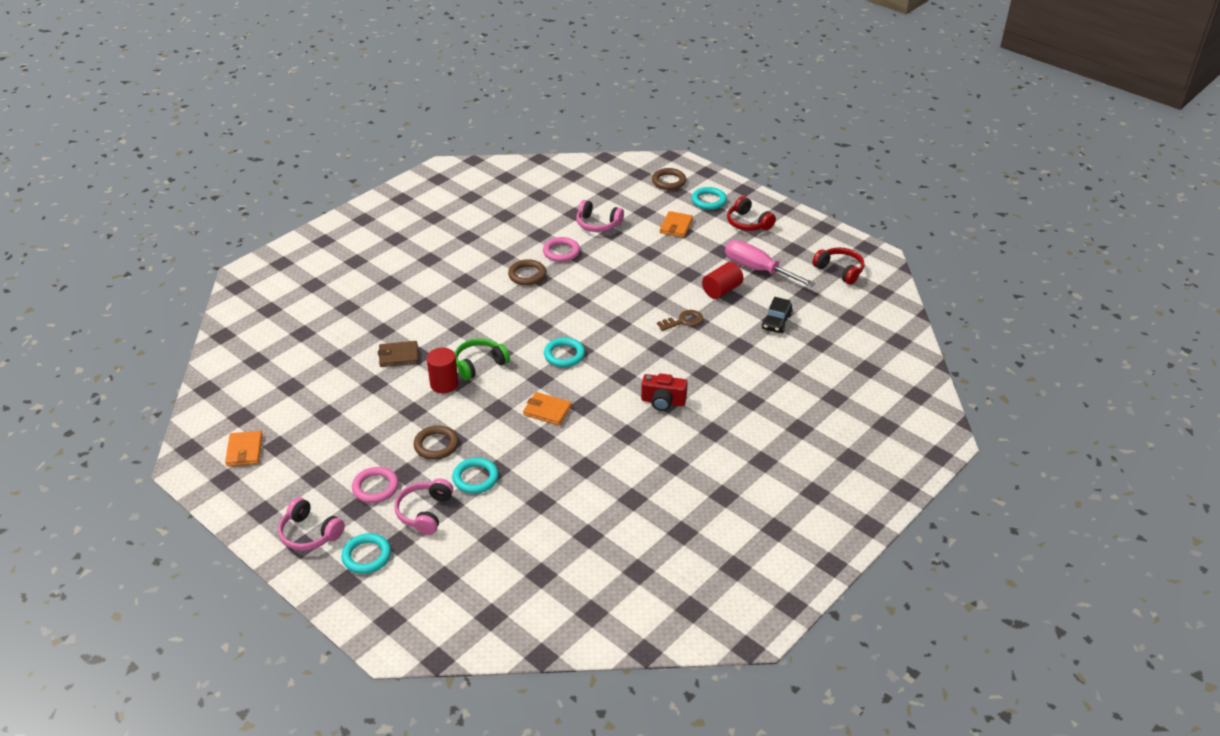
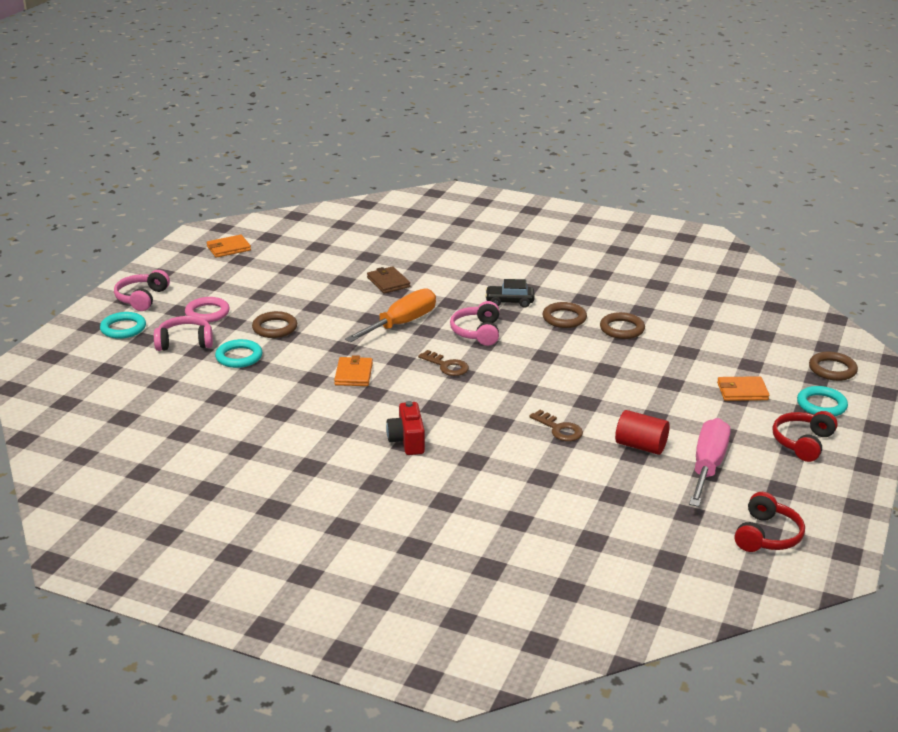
camera: 70 degrees right, 10 degrees down
(444, 384) = (362, 313): red cylinder -> none
(479, 364) = (401, 324): green headphones -> orange screwdriver
(561, 252) = (622, 329): pink ring -> brown ring
(564, 355) = (447, 366): turquoise ring -> brown key
(598, 224) = (695, 340): pink headphones -> pink headphones (477, 332)
(776, 322) = (610, 498): black car -> black car (509, 302)

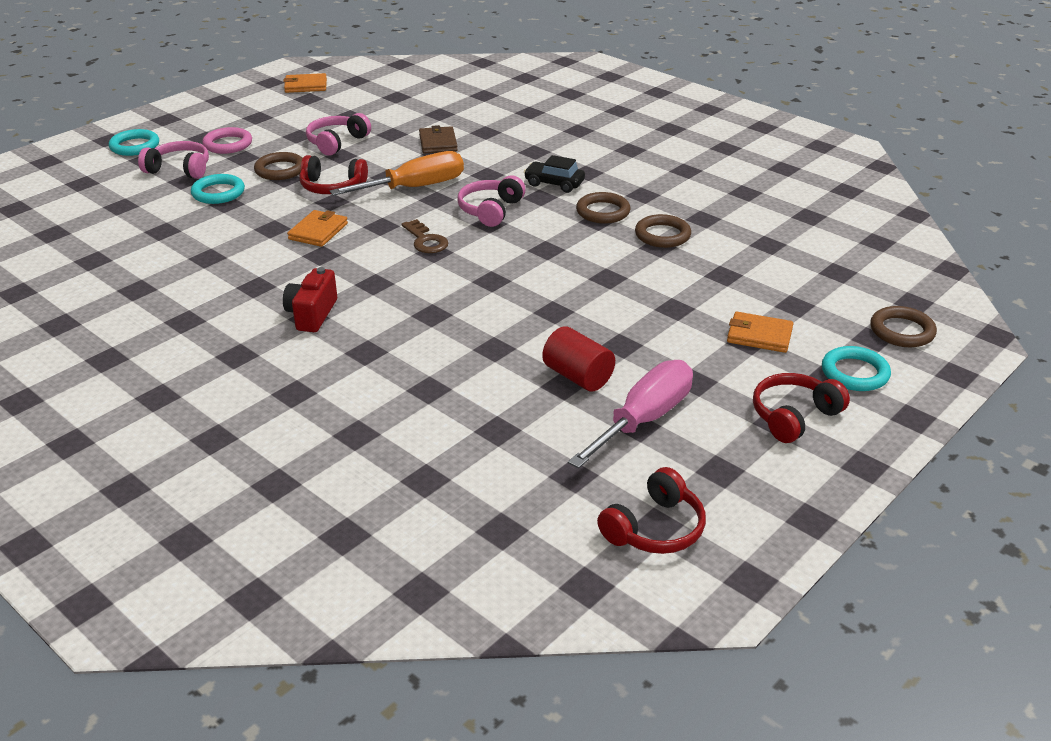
camera: 20 degrees right, 5 degrees up
(142, 298) = (179, 120): pink headphones -> pink headphones (336, 142)
(332, 335) = (332, 187): none -> red headphones
(559, 429) = (495, 336): brown key -> none

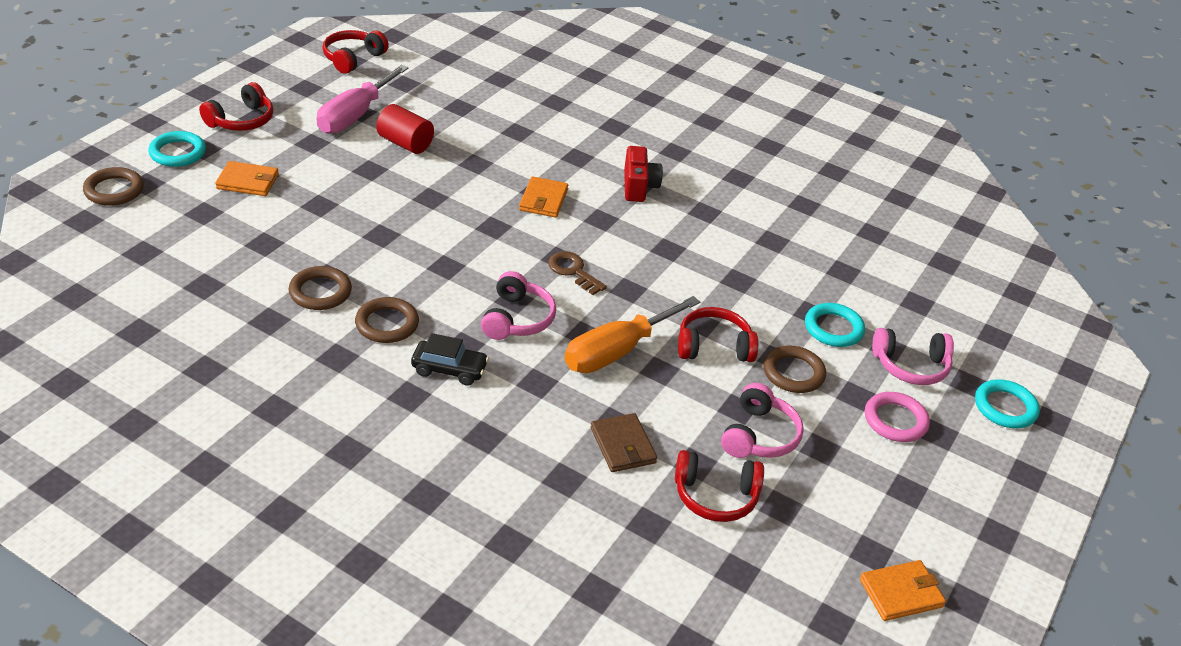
camera: 165 degrees right, 5 degrees up
(318, 231) = (688, 278): orange wallet -> orange wallet (543, 200)
(388, 121) = (715, 496): none -> red headphones

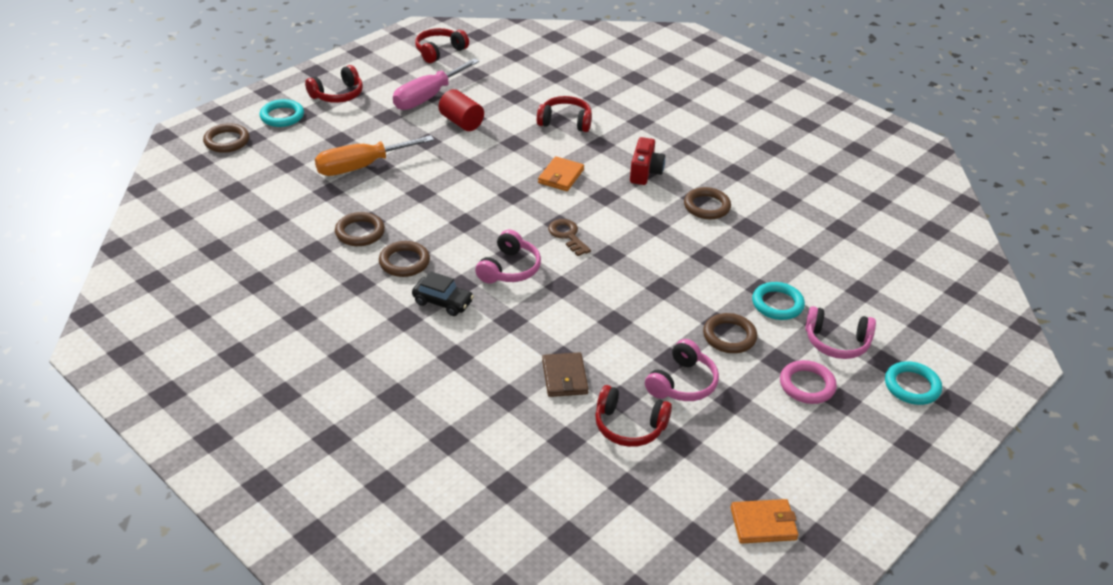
camera: 15 degrees right, 0 degrees up
(248, 182) = (329, 143): orange wallet -> none
(616, 351) = (583, 303): orange screwdriver -> orange screwdriver (361, 167)
(714, 346) = (667, 307): red headphones -> red headphones (565, 122)
(720, 221) = (706, 206): none -> brown ring

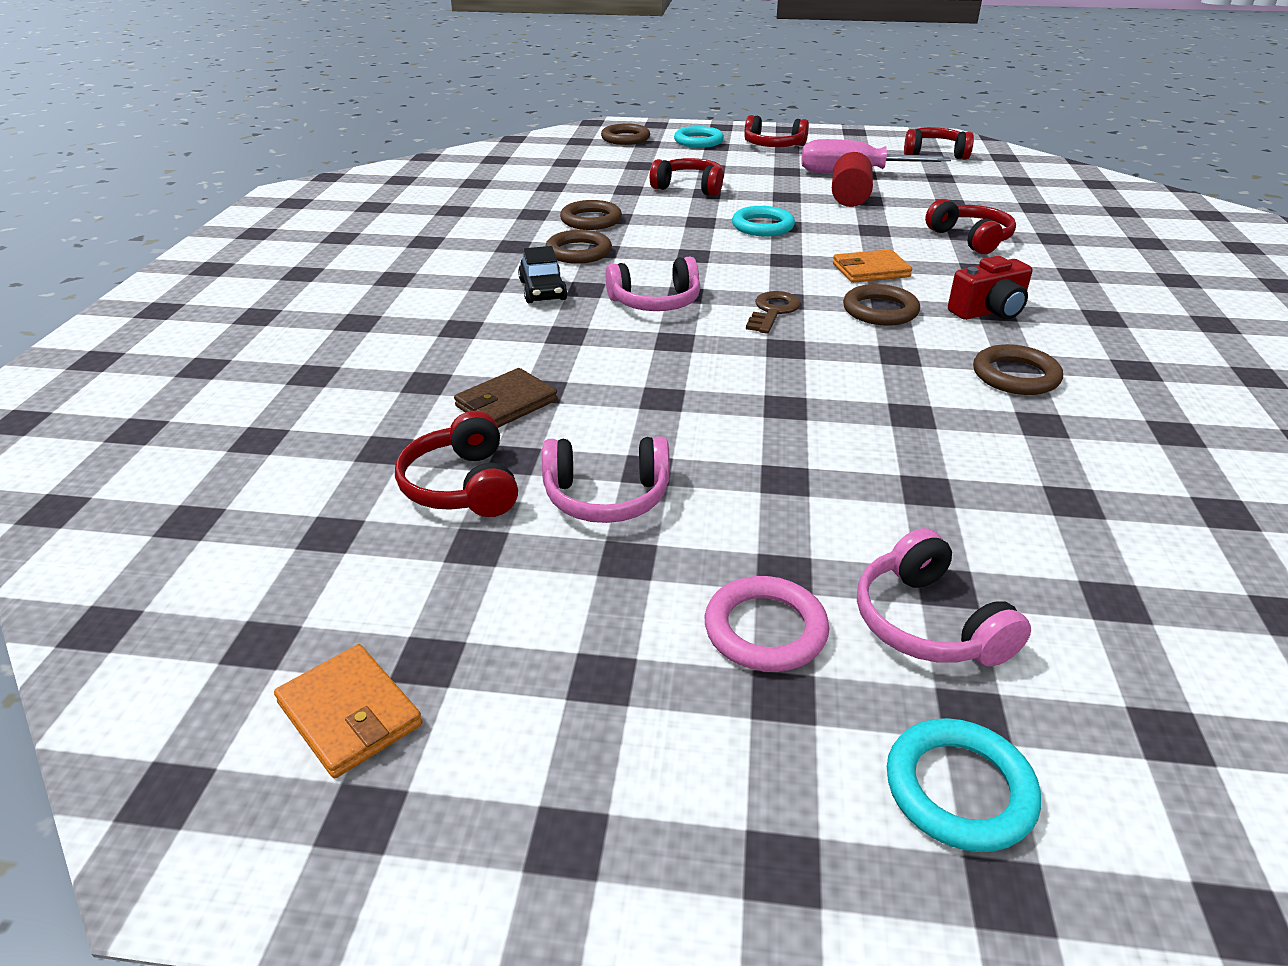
camera: 55 degrees right, 5 degrees down
(361, 167) = (689, 187): orange screwdriver -> red headphones
(729, 336) = (769, 500): brown ring -> brown ring (880, 310)
(777, 304) = (917, 518): turquoise ring -> turquoise ring (762, 226)

